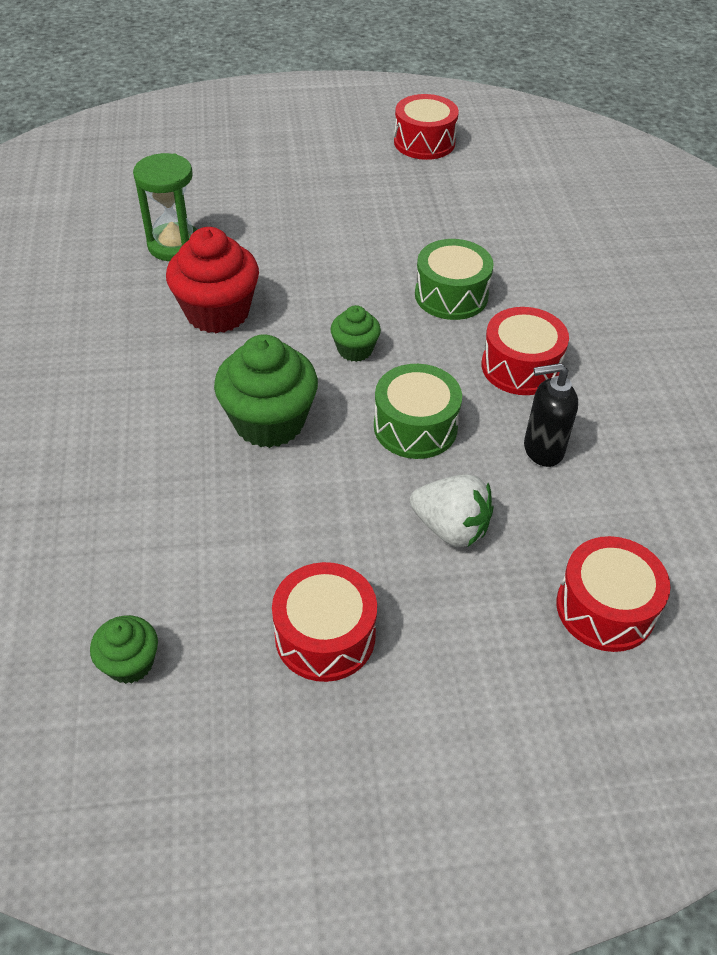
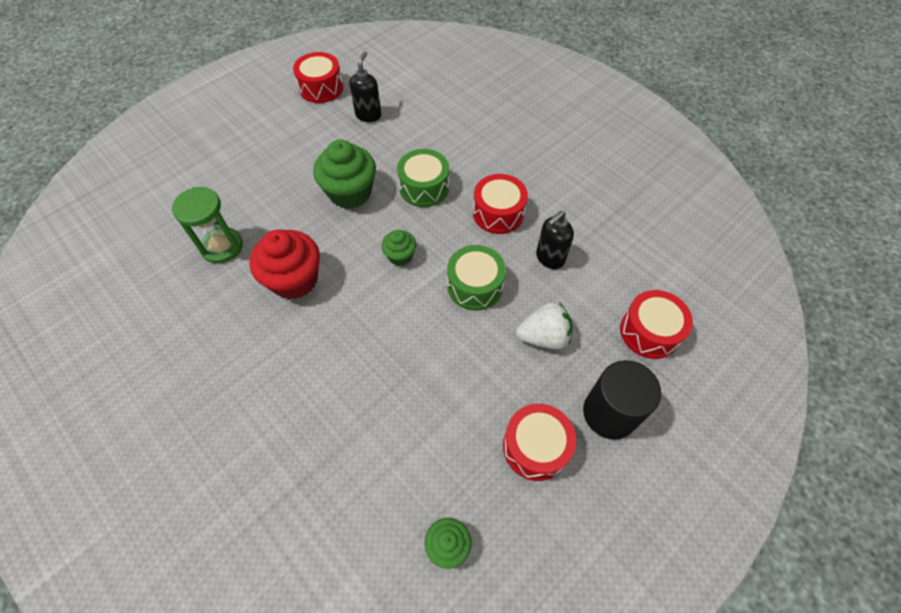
camera: 35 degrees left, 10 degrees up
(269, 422) = (391, 335): green cupcake -> green cupcake (350, 193)
(454, 192) = (368, 115): none -> black soap dispenser
(456, 662) = (609, 413): none -> black cylinder

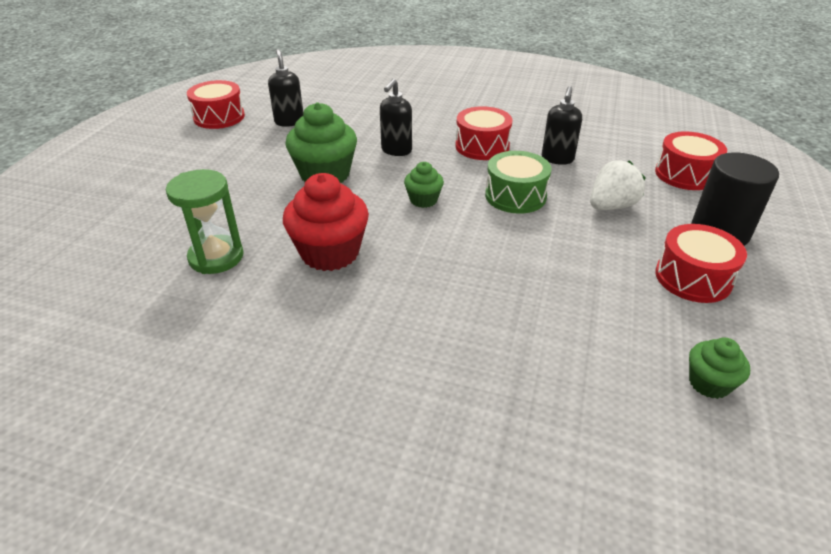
camera: 30 degrees left, 20 degrees down
(424, 187) = (396, 151): green drum -> black soap dispenser

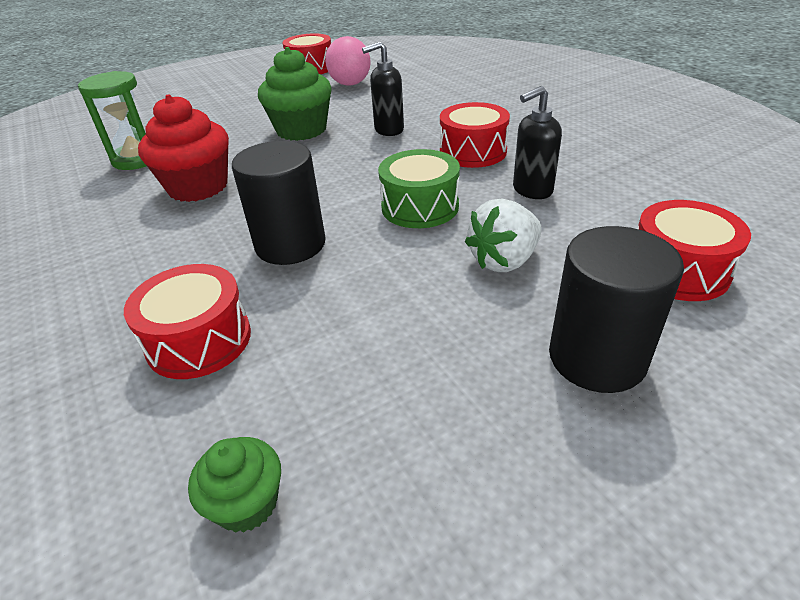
camera: 45 degrees right, 0 degrees up
(289, 122) = (350, 84): black soap dispenser -> pink ball
(423, 200) = (334, 177): green cupcake -> none
(483, 257) = (290, 245): none -> black cylinder
(611, 206) = (504, 260): white strawberry -> white strawberry turned 135 degrees clockwise
(693, 278) = (454, 385): red drum -> red drum (199, 340)

